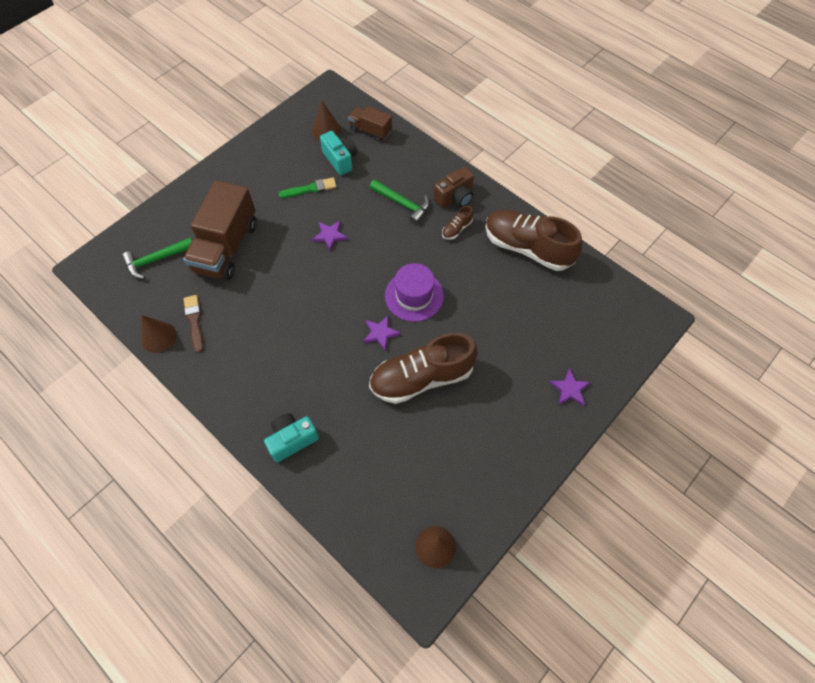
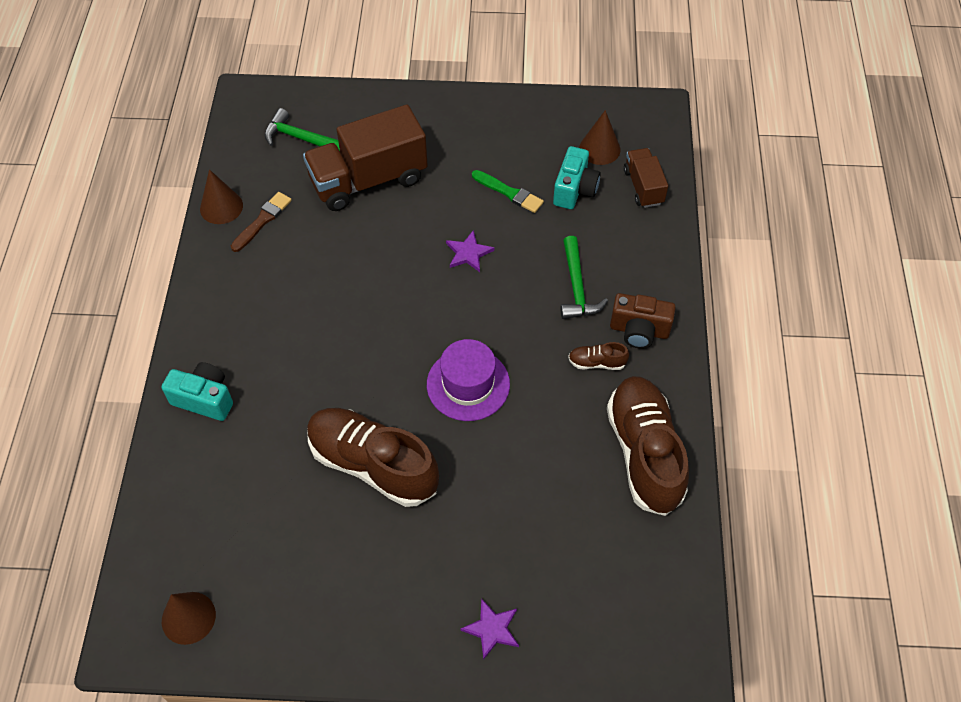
camera: 50 degrees right, 5 degrees down
(380, 333) = (392, 387): purple star -> none

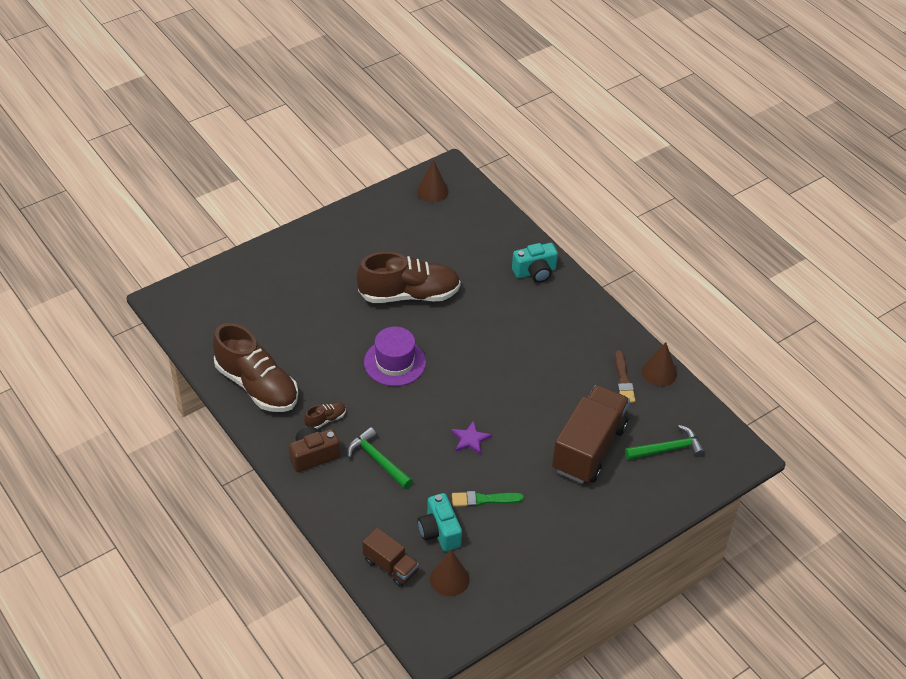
camera: 140 degrees right, 10 degrees down
(492, 629) = (278, 263): purple star -> none

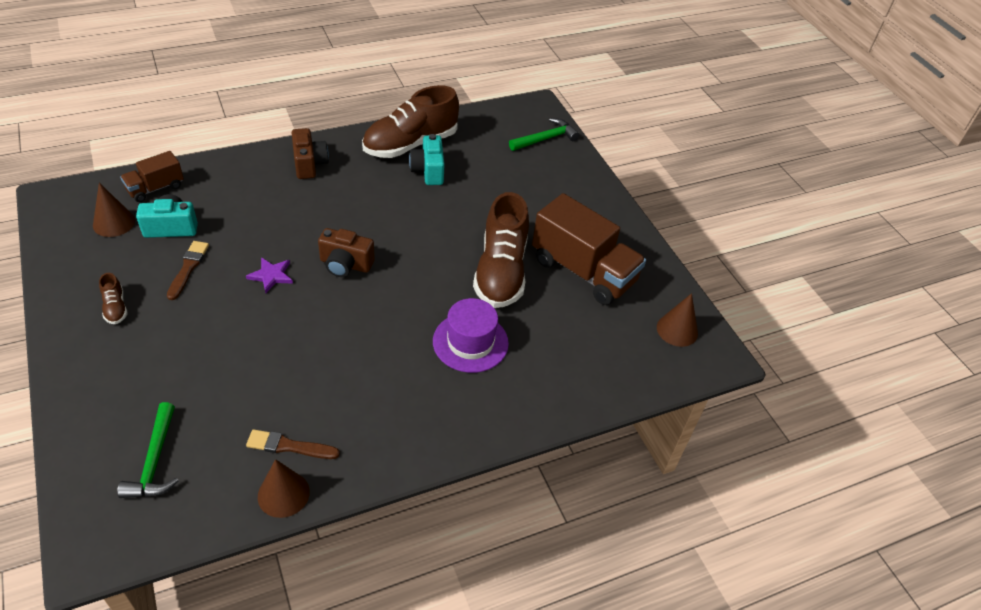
camera: 100 degrees right, 0 degrees up
(325, 420) = (349, 179): brown shoe -> brown shoe (115, 307)
(378, 460) = (281, 203): green hammer -> green hammer (545, 139)
(395, 362) = (403, 240): purple hat -> purple hat (470, 342)
(438, 394) = (345, 264): none -> brown camera
(484, 499) = (188, 268): green brush -> brown brush
(535, 272) = (510, 401): turquoise camera -> turquoise camera (428, 171)
(589, 448) = (202, 377): brown truck -> brown truck (583, 271)

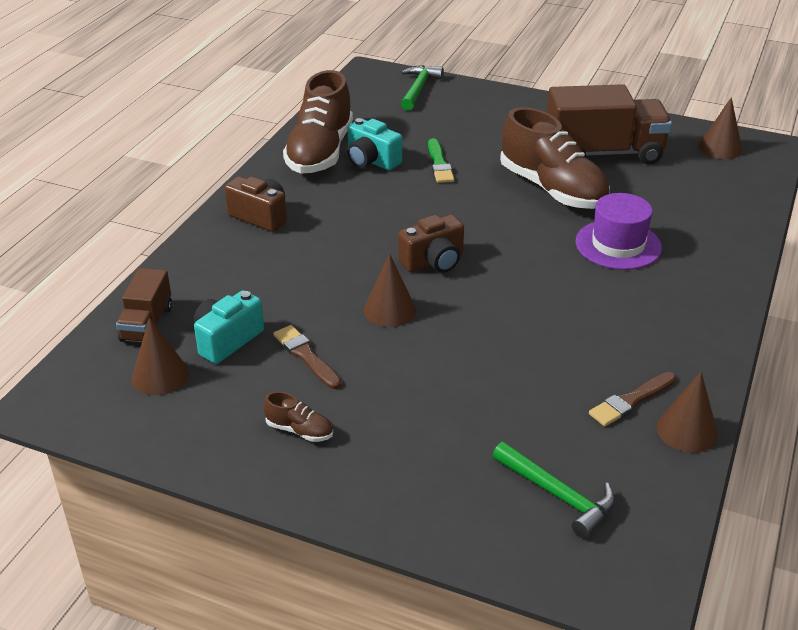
camera: 40 degrees left, 10 degrees down
(271, 275) = (389, 310): purple star -> brown cone
(464, 201) = (439, 164): none -> green brush

